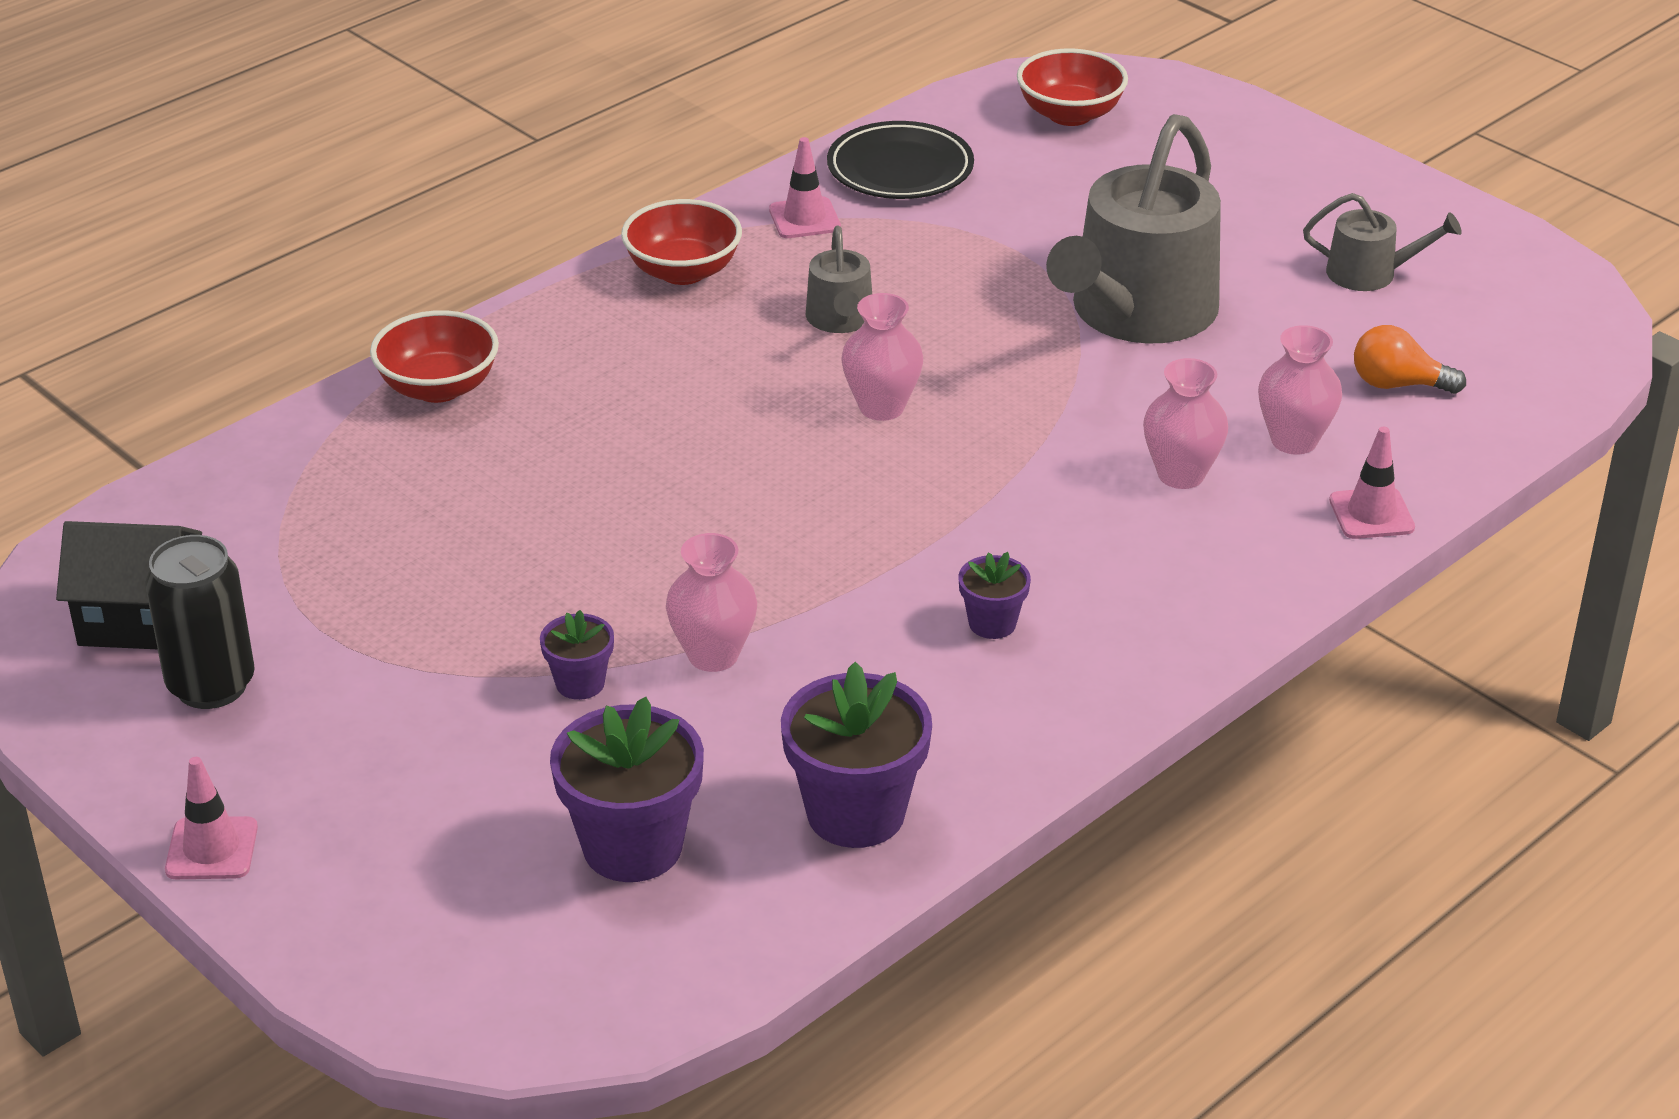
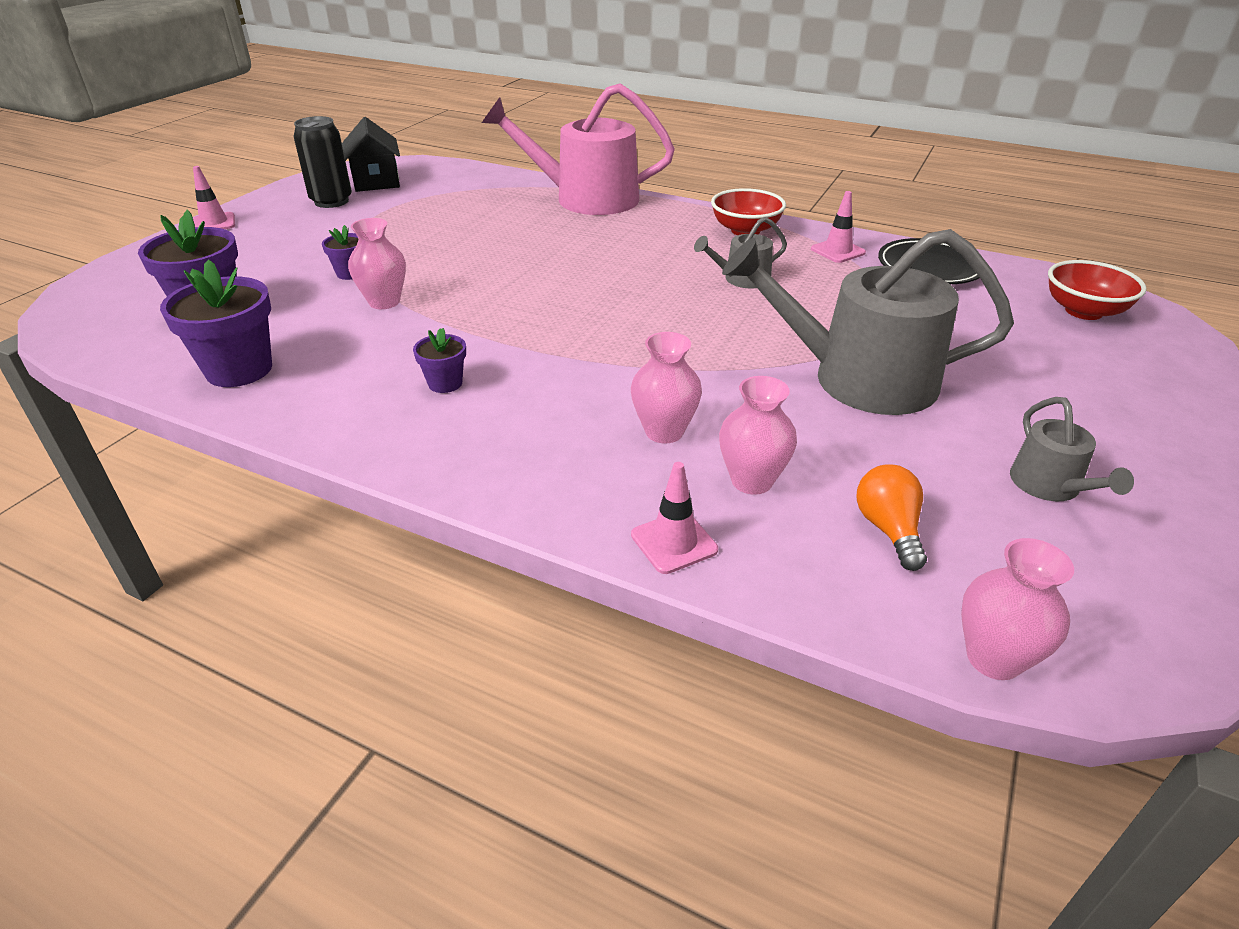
camera: 70 degrees right, 0 degrees up
(438, 388) = (586, 199): red bowl -> pink watering can
(881, 407) = (659, 307): pink vase -> pink vase (993, 658)

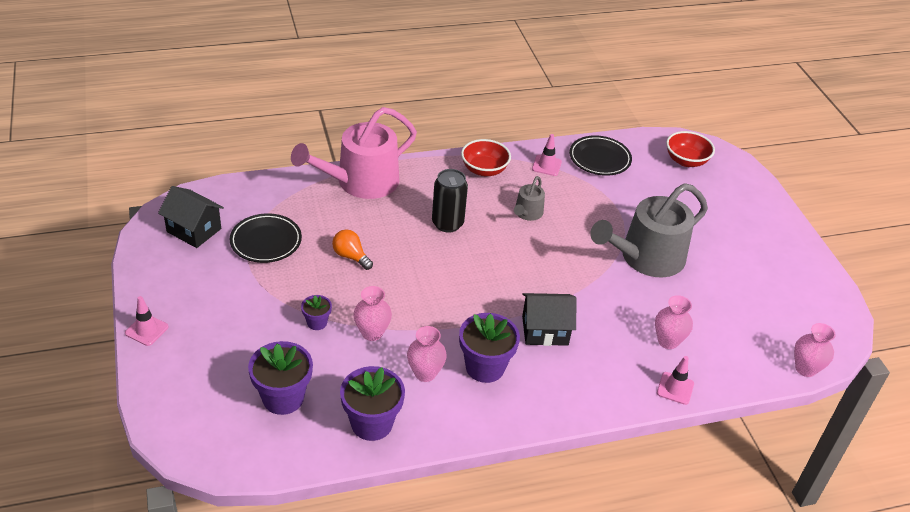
camera: 45 degrees left, 5 degrees up
(331, 201) = (196, 266): black can -> black can (447, 223)
(419, 207) = (266, 241): none -> black plate
(445, 383) = (485, 367): purple flower pot -> purple flower pot, size x1.91
(581, 385) = (545, 331): none -> black house
(664, 432) = (609, 336): pink vase -> pink vase (425, 373)
(888, 529) = (732, 335): orange light bulb -> orange light bulb (351, 256)
(1050, 486) = (759, 279): grey watering can -> none

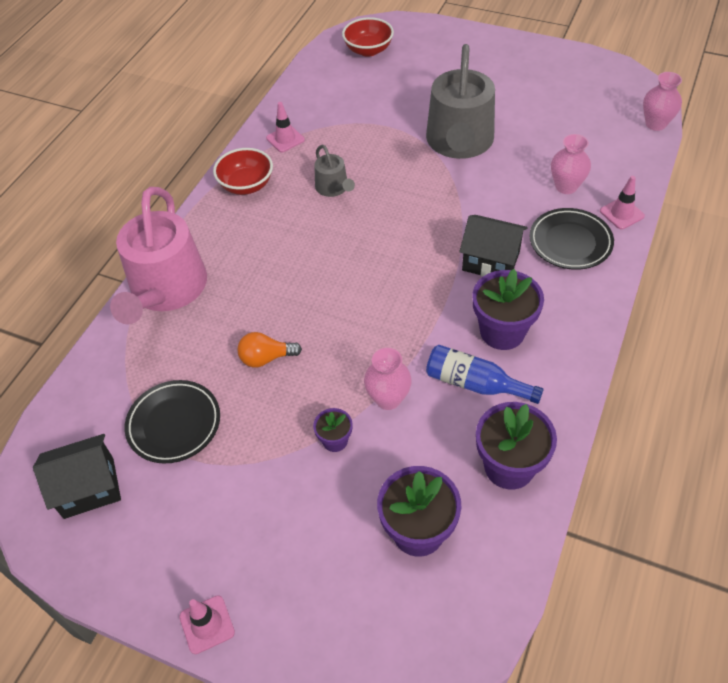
camera: 45 degrees left, 10 degrees up
(425, 373) = (475, 384): pink vase -> blue bottle
(447, 223) = (292, 254): black can -> none
(545, 331) = (490, 261): black house -> black house turned 75 degrees clockwise
(599, 159) = (312, 100): black plate -> black plate (570, 242)

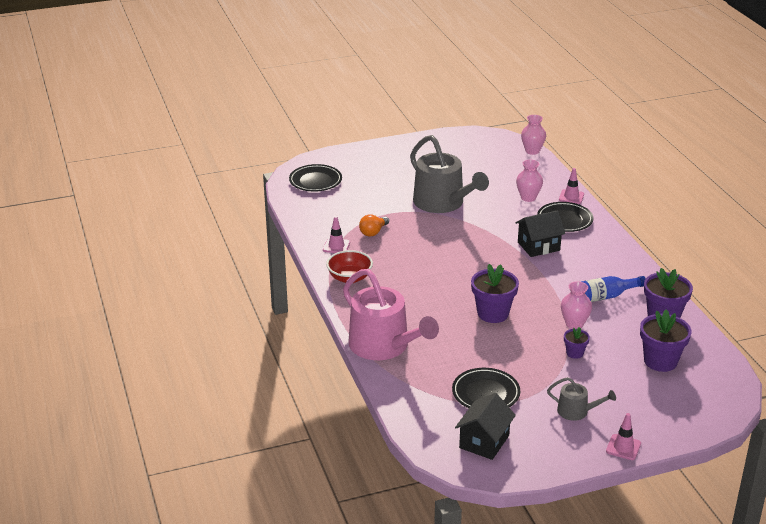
camera: 45 degrees left, 20 degrees down
(266, 358) = (489, 342): orange light bulb -> orange light bulb (373, 232)
(333, 188) = (404, 255): grey watering can -> grey watering can (576, 411)
(368, 50) = (315, 181): red bowl -> black plate
(502, 332) = (586, 271): purple flower pot -> purple flower pot (493, 313)

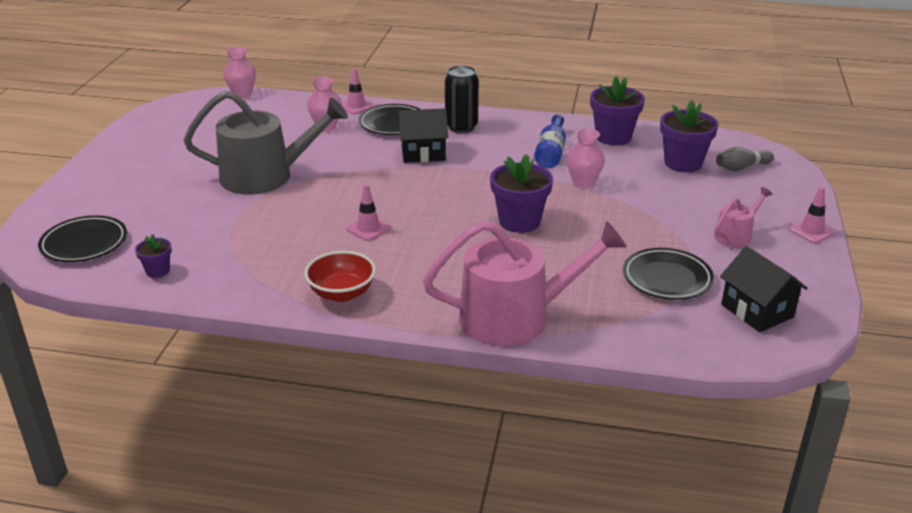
camera: 60 degrees left, 0 degrees up
(336, 246) = (257, 279): pink traffic cone -> pink traffic cone (368, 228)
(373, 232) = (263, 241): orange light bulb -> none
(538, 246) = (423, 153): black house -> black house turned 75 degrees clockwise
(574, 353) = (634, 201): purple flower pot -> purple flower pot (158, 271)
(576, 411) = (736, 235): grey watering can -> pink watering can
(594, 248) = (461, 127): none -> black can
(688, 392) = (741, 168): none -> grey bowling pin

